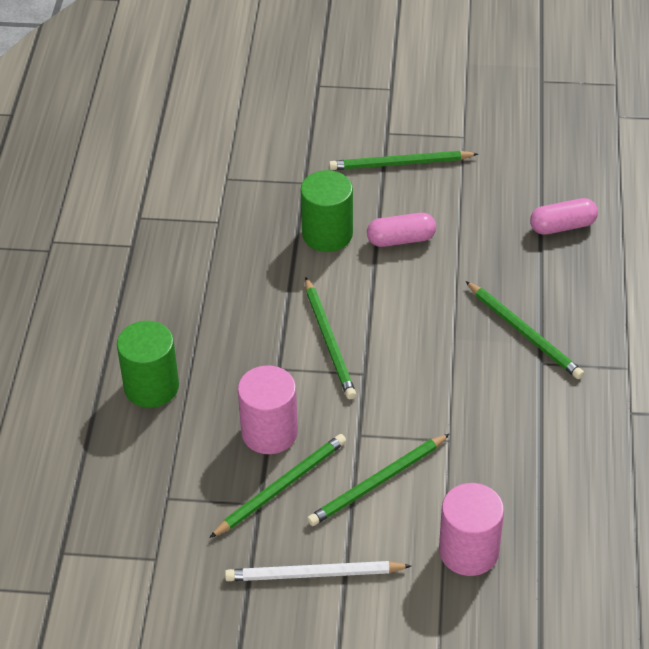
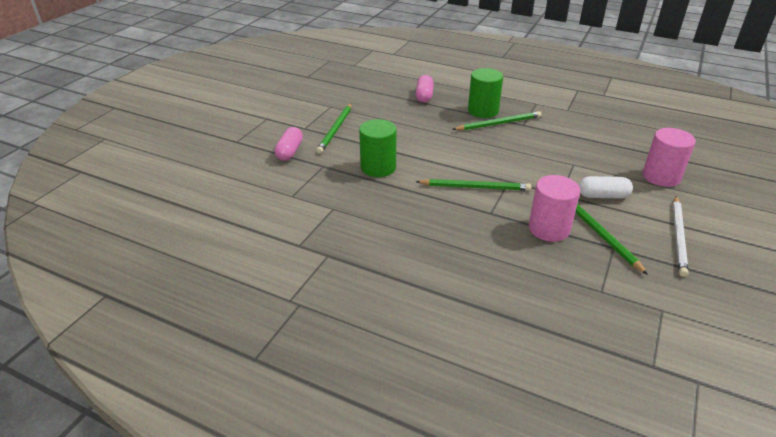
camera: 70 degrees left, 10 degrees down
(151, 387) = (485, 275): green cylinder -> green cylinder (483, 111)
(377, 482) = (603, 196): green pencil -> white capsule
(401, 239) = (401, 143): pink capsule -> pink capsule (289, 151)

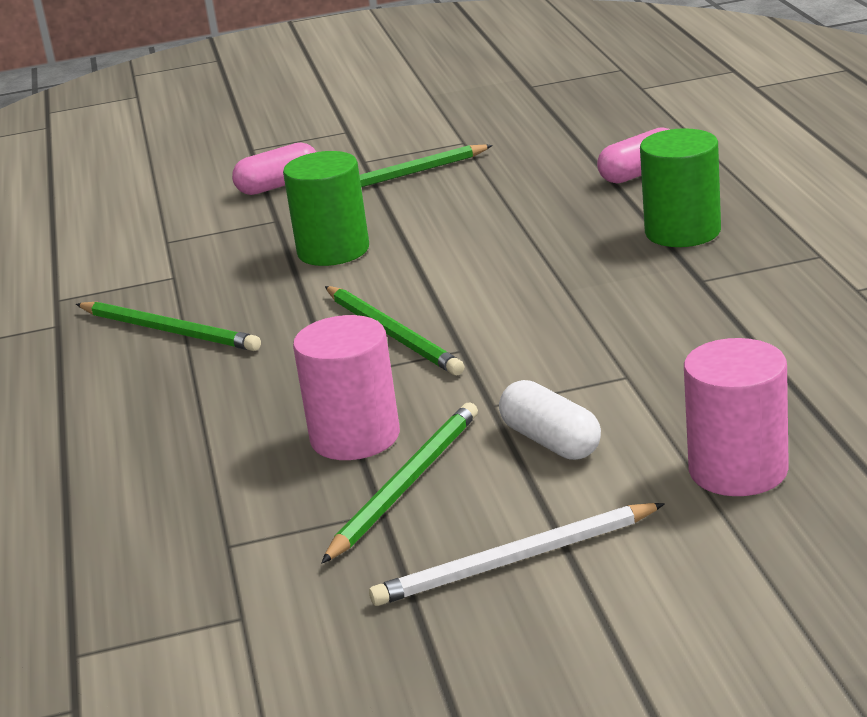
camera: 55 degrees right, 10 degrees down
(498, 123) = (659, 262): green pencil -> green pencil (169, 331)

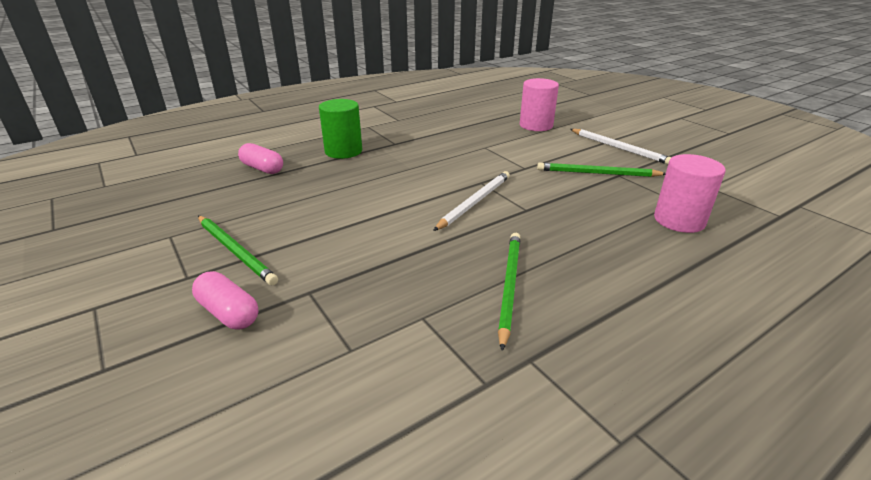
camera: 115 degrees left, 5 degrees up
(333, 250) = (368, 248): green cylinder -> none
(355, 437) = (574, 191): pink cylinder -> pink cylinder (679, 220)
(393, 334) = (475, 202): green pencil -> white pencil
(551, 441) = (543, 153): white capsule -> none

